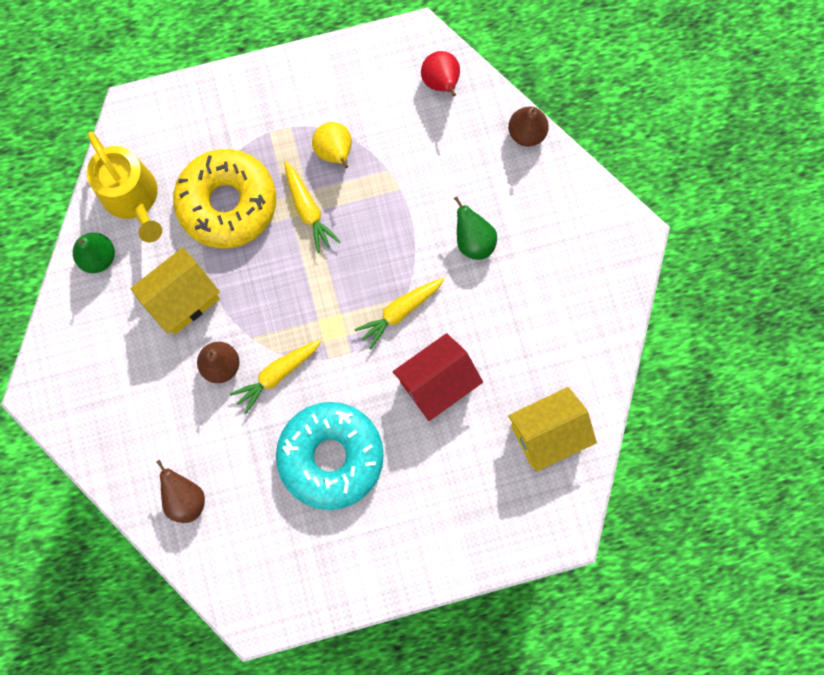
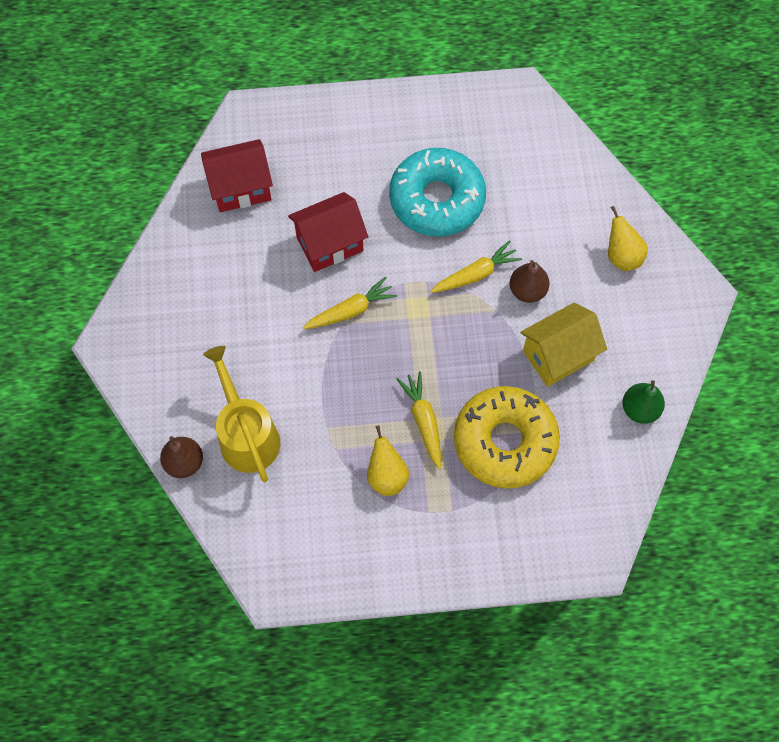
camera: 170 degrees left, 10 degrees down
(124, 422) = (622, 256): none -> yellow pear
(133, 198) = (601, 463): yellow watering can -> yellow watering can (246, 435)
(185, 498) = (570, 187): brown pear -> none
(441, 83) = (260, 533): red pear -> none
(473, 241) = (265, 364): green pear -> none
(547, 433) = (241, 188): yellow house -> red house

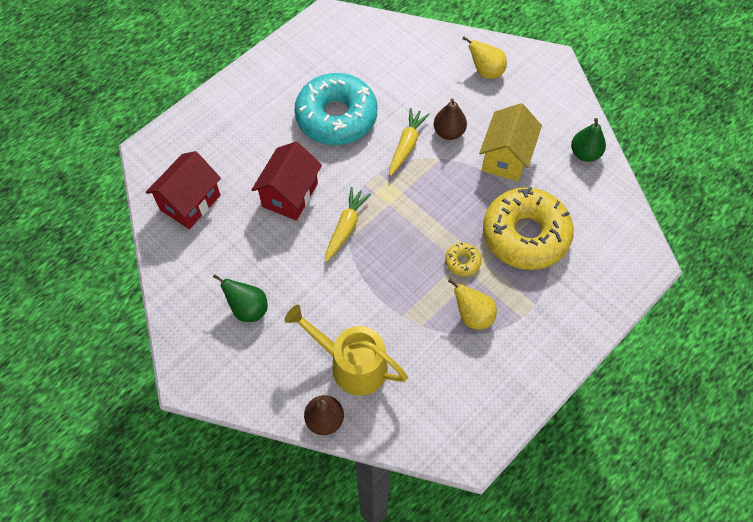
camera: 40 degrees left, 5 degrees down
(206, 320) = (248, 309): none -> green pear
(423, 421) = (462, 262): yellow carrot -> yellow donut

